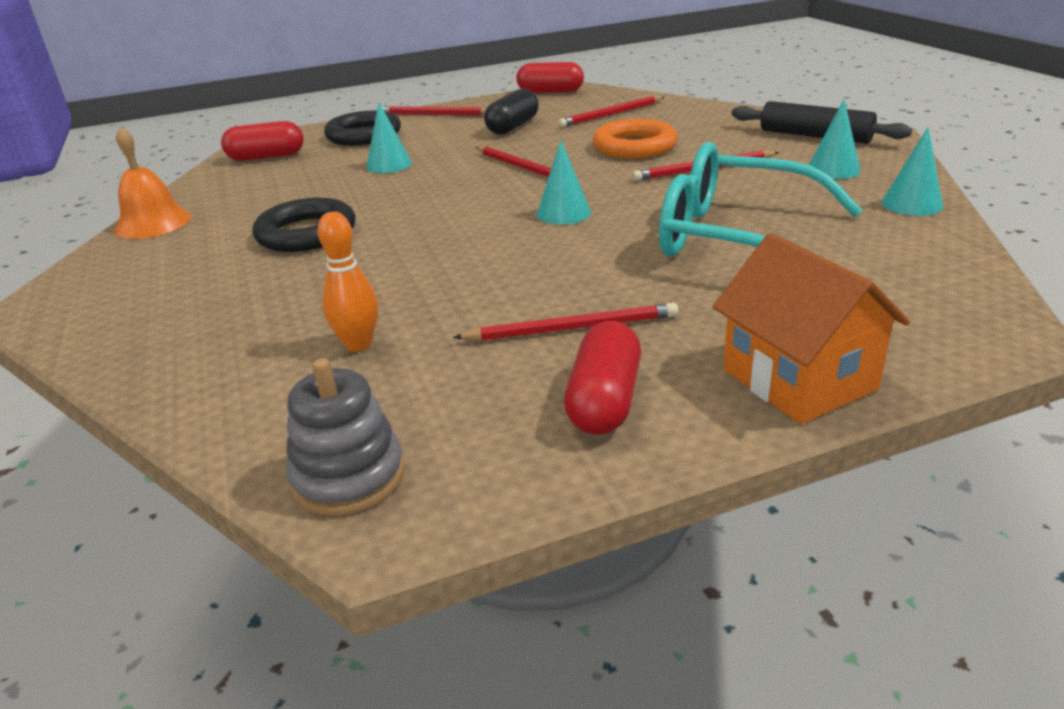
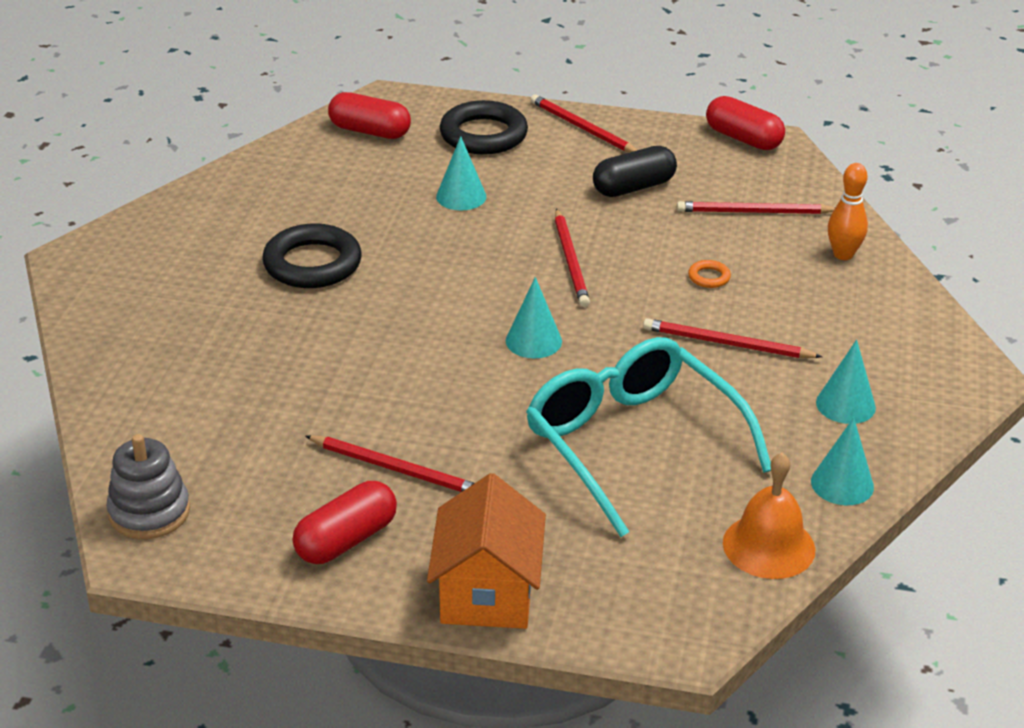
camera: 30 degrees right, 5 degrees up
(153, 223) = (212, 190): orange bell -> orange bell (769, 546)
(358, 344) = (245, 408): orange bowling pin -> orange bowling pin (843, 254)
(634, 146) = (709, 277): orange ring -> orange ring, size x0.43
(815, 136) = (906, 348): black rolling pin -> none

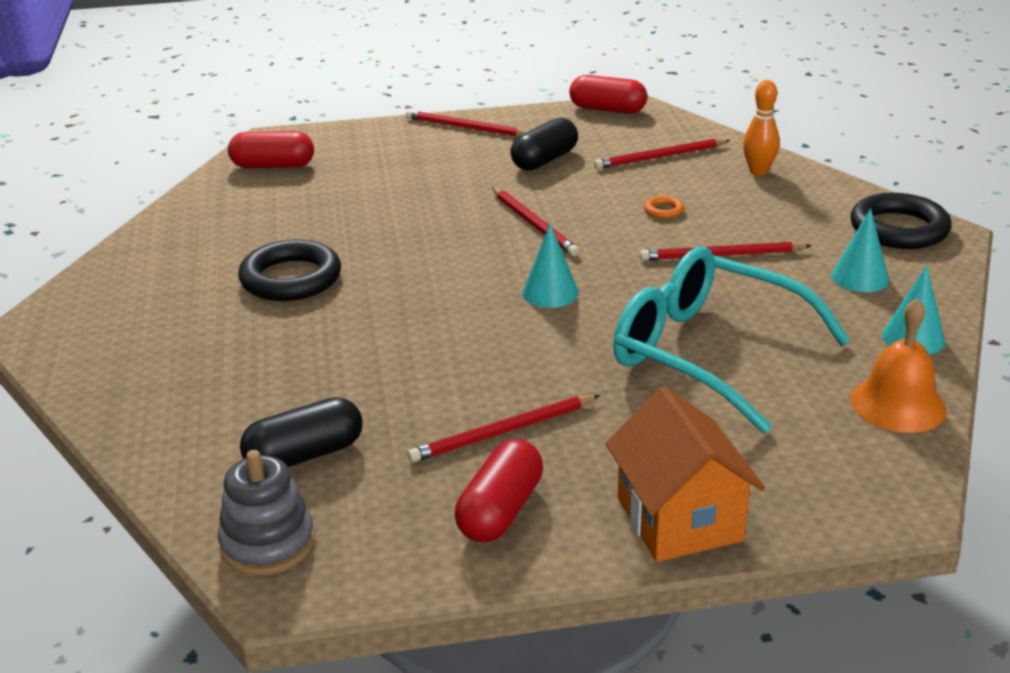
camera: 20 degrees left, 5 degrees down
(222, 443) = (304, 455): none -> black capsule
(396, 469) = (503, 432): red pencil -> red pencil turned 150 degrees clockwise
(461, 196) = (395, 197): turquoise cone -> none
(483, 135) = (381, 149): black ring -> black ring (899, 229)

